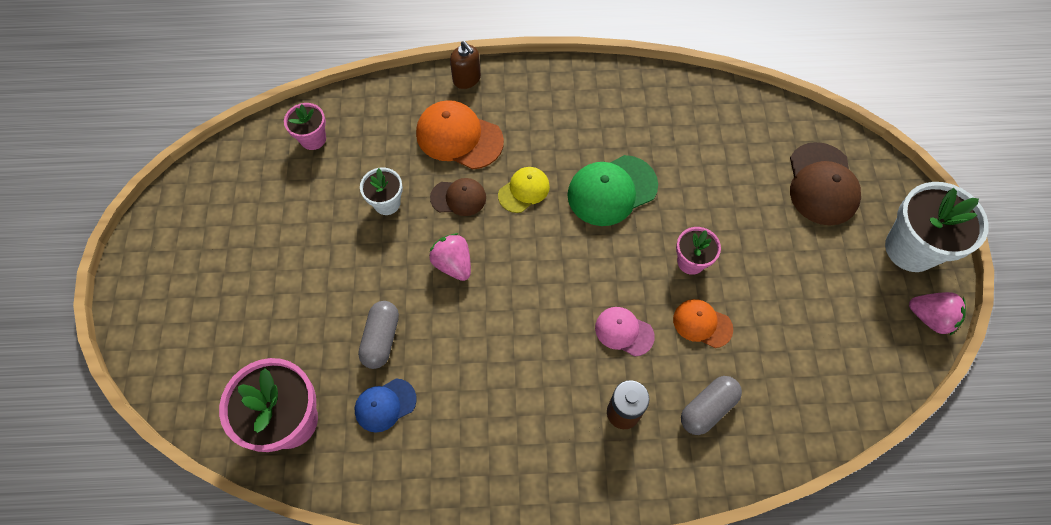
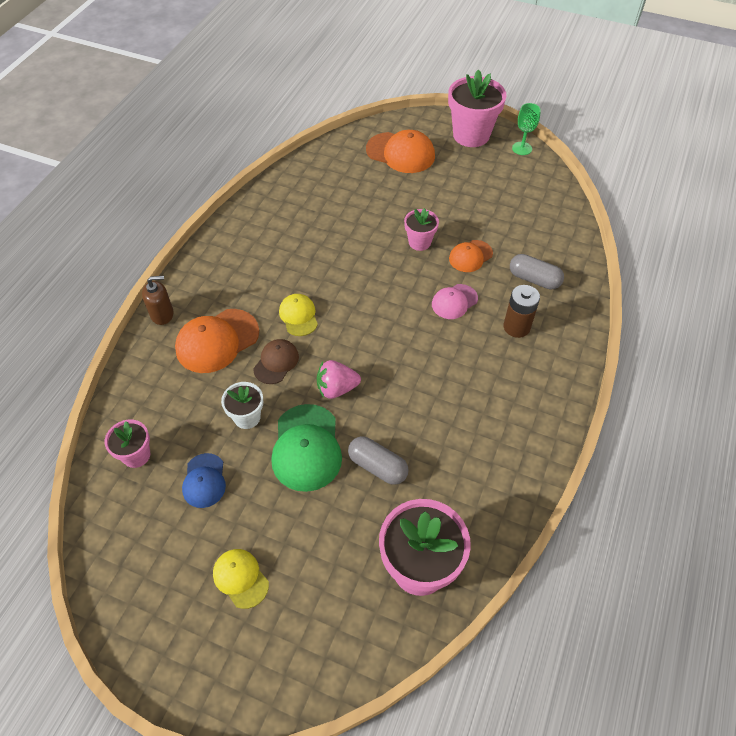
camera: 65 degrees left, 10 degrees down
(230, 275) = (240, 578): none -> yellow cap
(385, 405) = (440, 484): blue cap -> blue cap (204, 481)
(612, 190) = (334, 262): green cap -> green cap (306, 448)
(707, 408) = (534, 279): grey capsule -> grey capsule turned 45 degrees counterclockwise
(822, 184) = (400, 153): brown cap -> orange cap
(910, 249) = (471, 135): white flower pot -> pink flower pot
(930, 318) = (522, 148): pink strawberry -> green goblet

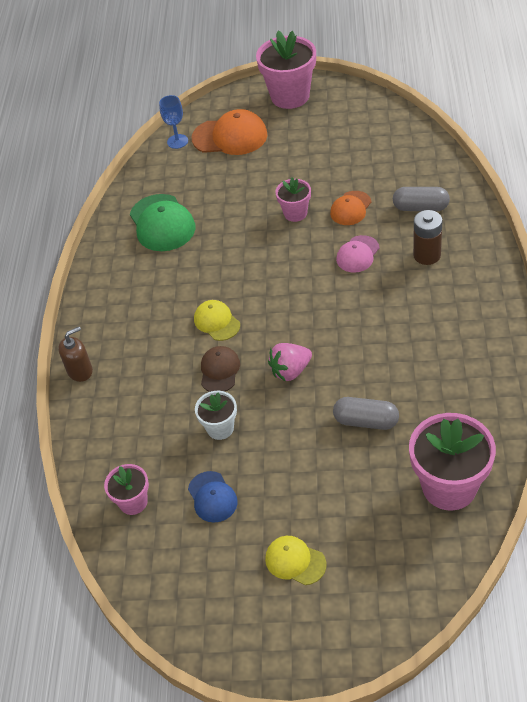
camera: 15 degrees left, 5 degrees down
(217, 341) = (150, 374): orange cap -> none
(306, 448) = (292, 431): green cap -> green cap (162, 223)
(354, 141) = (177, 141): none -> blue goblet
(522, 148) = (346, 92): green goblet -> none

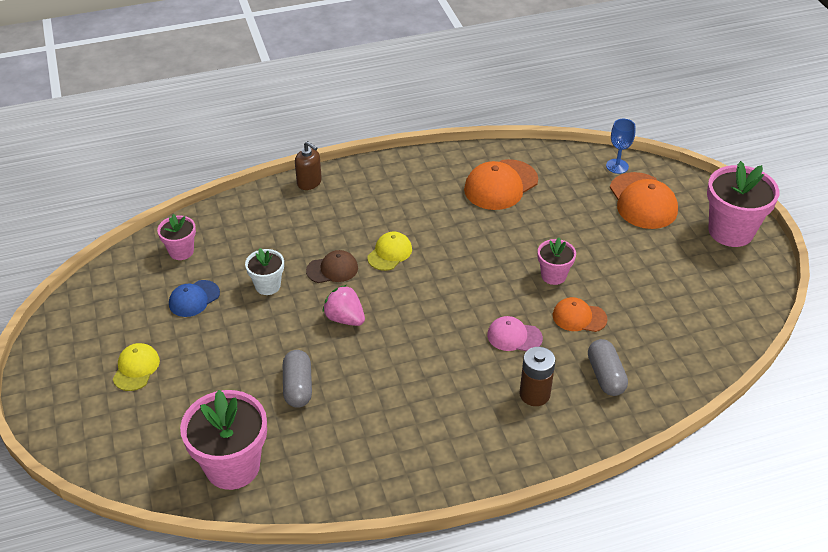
camera: 65 degrees right, 5 degrees down
(162, 223) = (500, 185): green cap -> orange cap

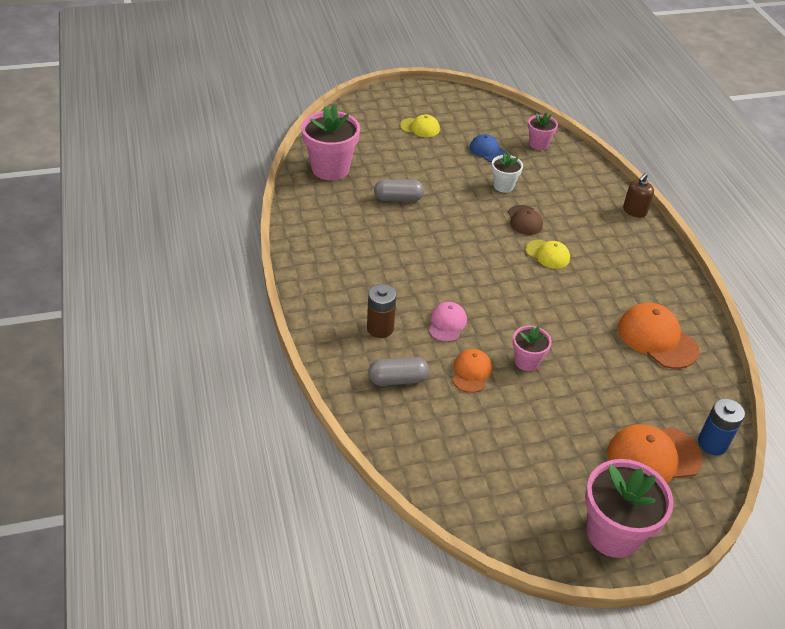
camera: 90 degrees right, 0 degrees up
(345, 318) = (468, 225): pink strawberry -> none
(617, 166) = (712, 443): blue goblet -> blue battery

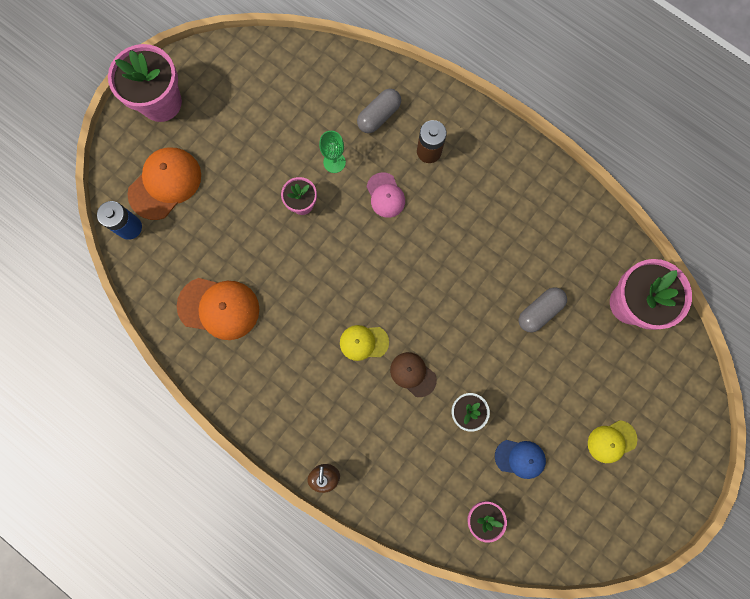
camera: 145 degrees right, 35 degrees up
(471, 372) = (334, 162): orange cap -> green goblet

